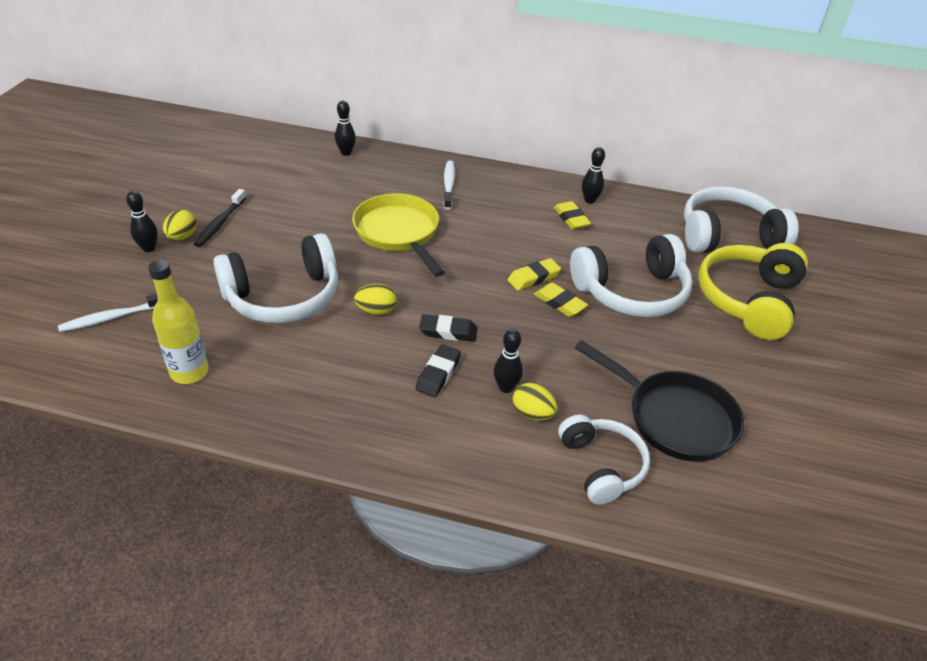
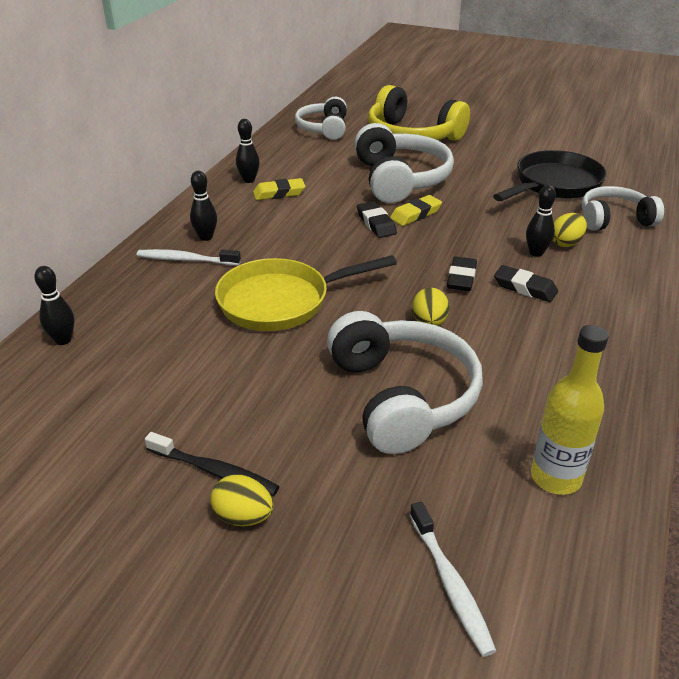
camera: 80 degrees left, 5 degrees down
(149, 248) = (267, 560): black bowling pin -> black bowling pin (206, 237)
(533, 278) = (376, 223): yellow eraser -> black eraser
(728, 236) = (324, 128): white headphones -> white headphones, size x0.64

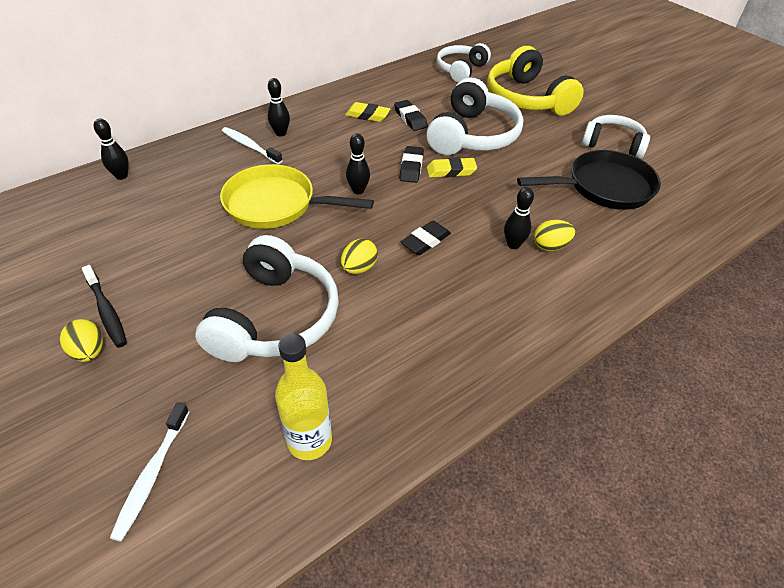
camera: 30 degrees right, 10 degrees up
(249, 180) = (358, 97): black bowling pin -> black bowling pin (358, 190)
(525, 288) = (467, 272): black eraser -> black eraser (410, 118)
(614, 219) = (623, 242): white headphones -> white headphones (613, 144)

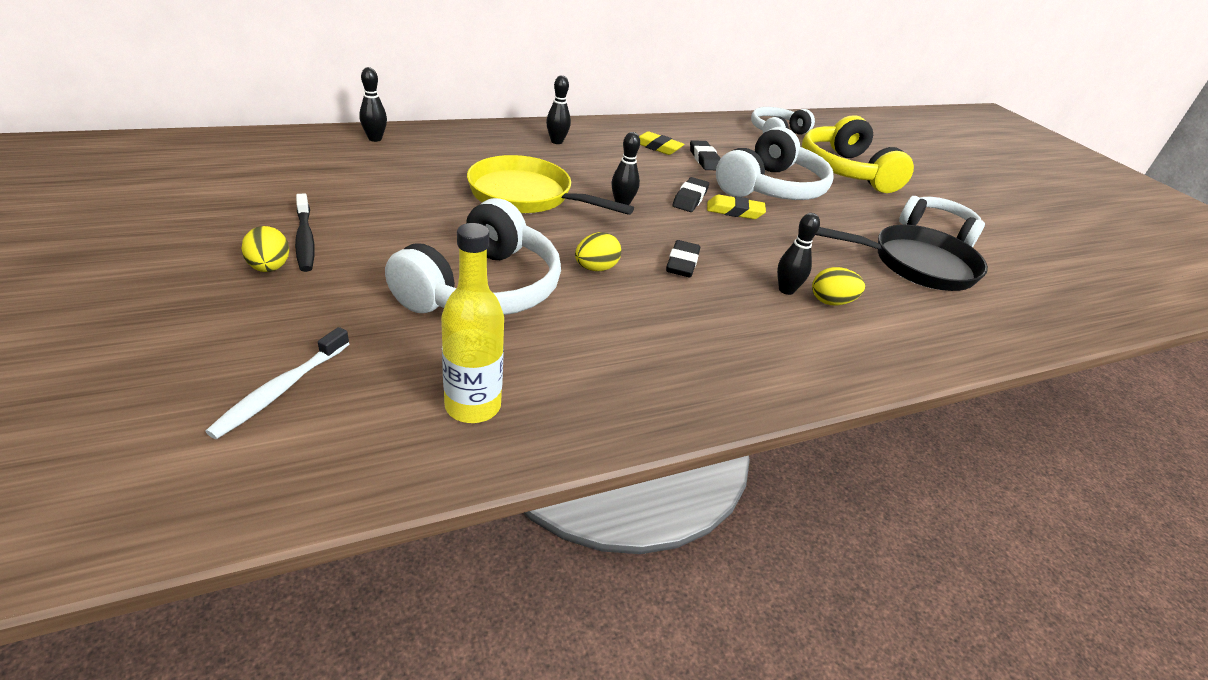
camera: 10 degrees right, 10 degrees down
(250, 146) = (519, 145): white toothbrush -> none
(425, 241) = (682, 263): black eraser -> black eraser turned 45 degrees counterclockwise

